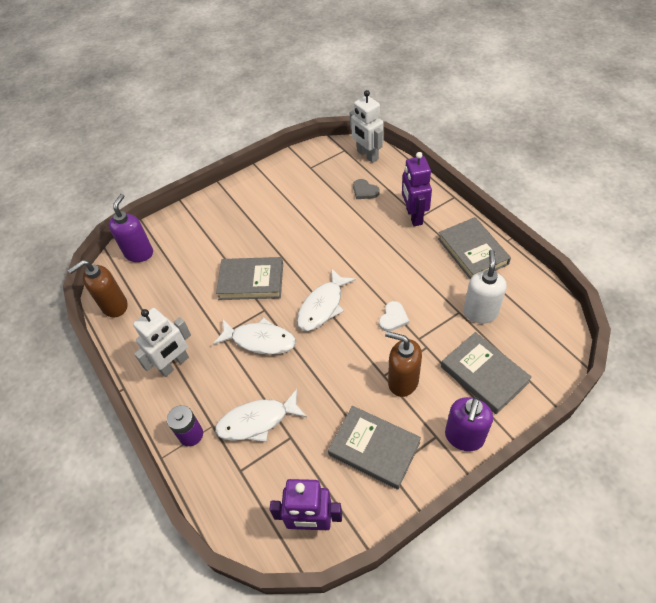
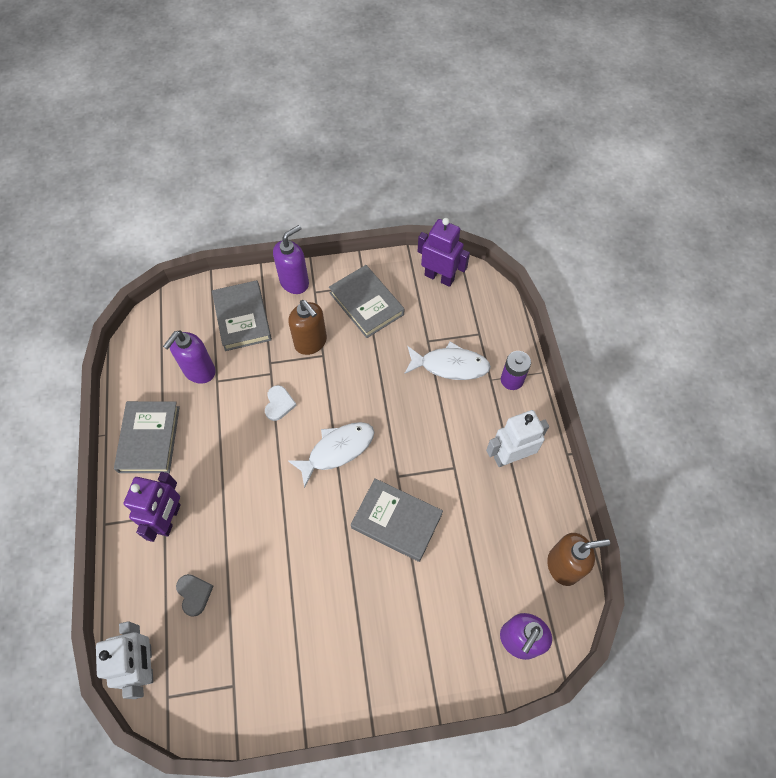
camera: 160 degrees left, 10 degrees up
(260, 340) = (416, 442): white fish -> none
(393, 318) = (279, 404): white heart -> white heart turned 135 degrees clockwise
(480, 312) = (199, 371): white soap dispenser -> purple soap dispenser

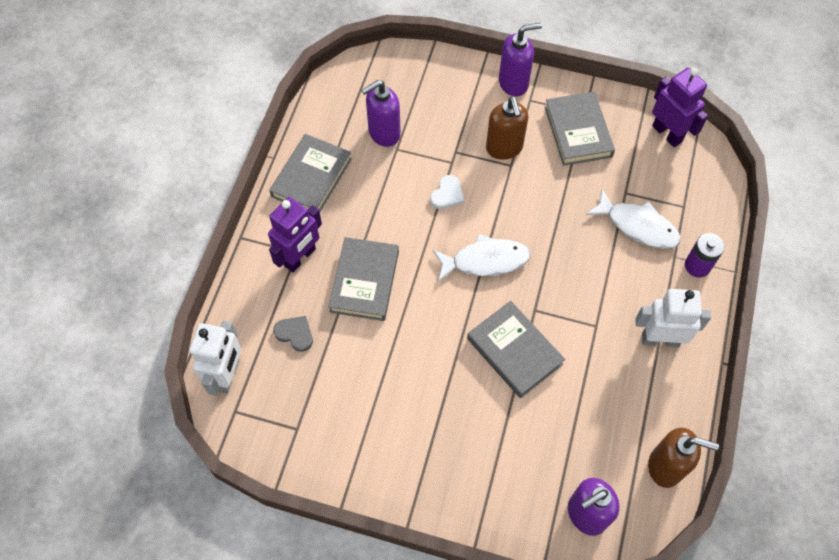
camera: 25 degrees right, 0 degrees up
(194, 594) = (295, 334): grey heart -> grey heart turned 60 degrees counterclockwise
(242, 318) = (447, 99): grey book -> grey book (365, 281)

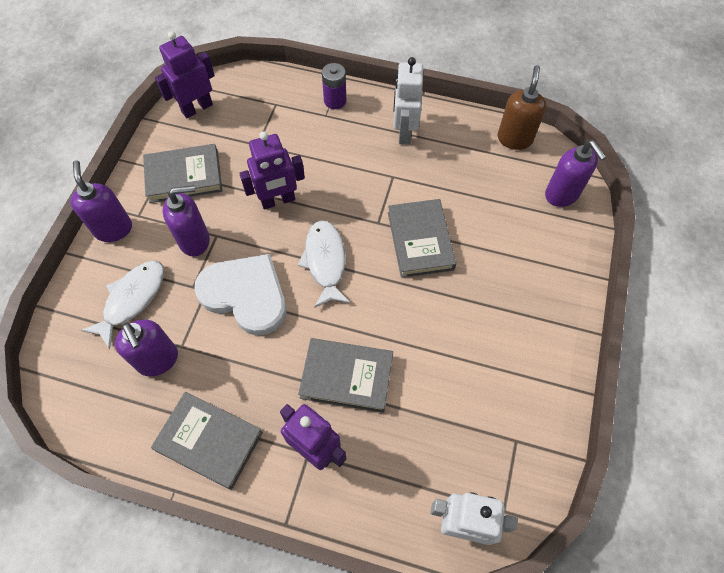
camera: 90 degrees left, 0 degrees up
(295, 334) = (410, 449): grey heart -> none
(447, 194) = (246, 295): white heart -> white heart, size x2.33
(504, 148) = (195, 240): brown soap dispenser -> purple soap dispenser
(514, 351) = (420, 240): grey book -> grey book turned 60 degrees counterclockwise
(555, 215) = (278, 200): none -> purple robot
(638, 226) = (293, 138): white fish -> white fish (132, 299)

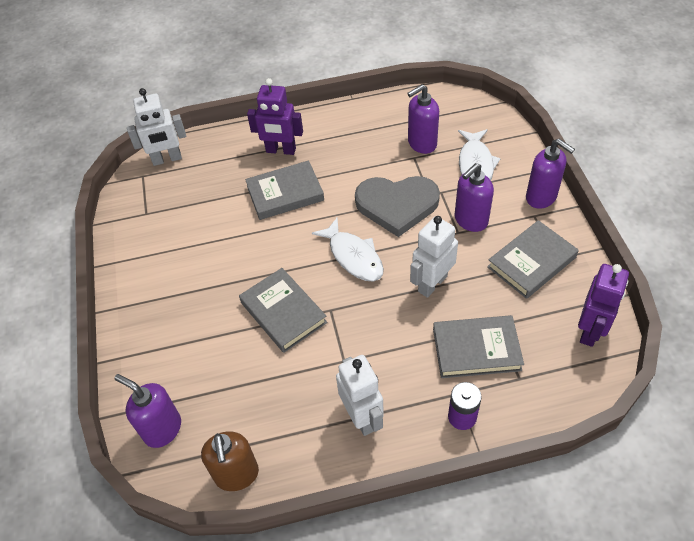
camera: 155 degrees right, 10 degrees down
(158, 360) = (421, 144): purple soap dispenser -> purple soap dispenser turned 60 degrees counterclockwise
(209, 441) = (351, 124): grey book -> grey book (476, 349)
(246, 295) = (397, 205): white heart -> grey heart
(278, 200) = (432, 283): purple robot -> white robot

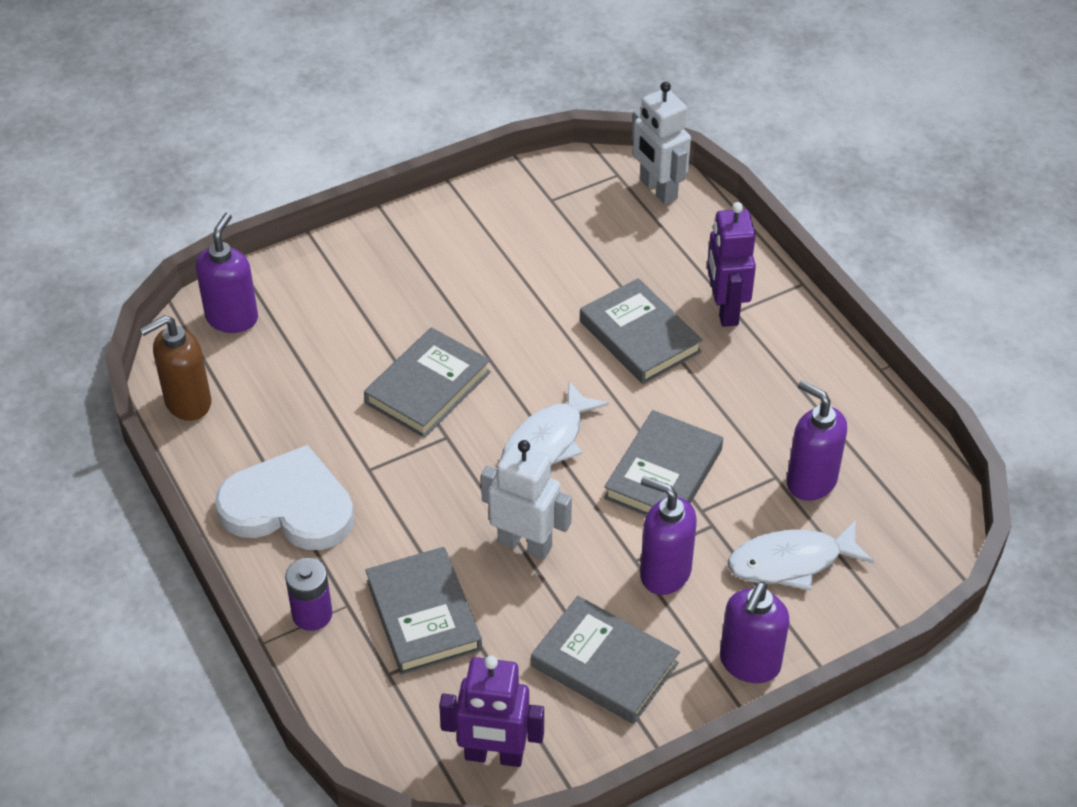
camera: 70 degrees right, 5 degrees down
(362, 417) = (289, 506): white robot -> white heart
(397, 205) = (663, 474): grey heart -> grey book

